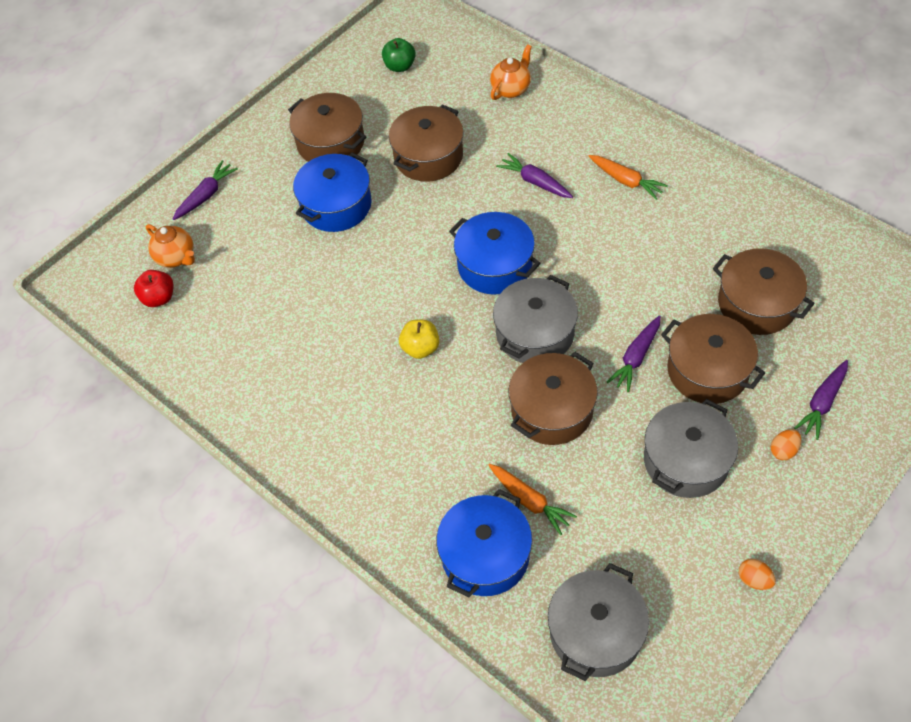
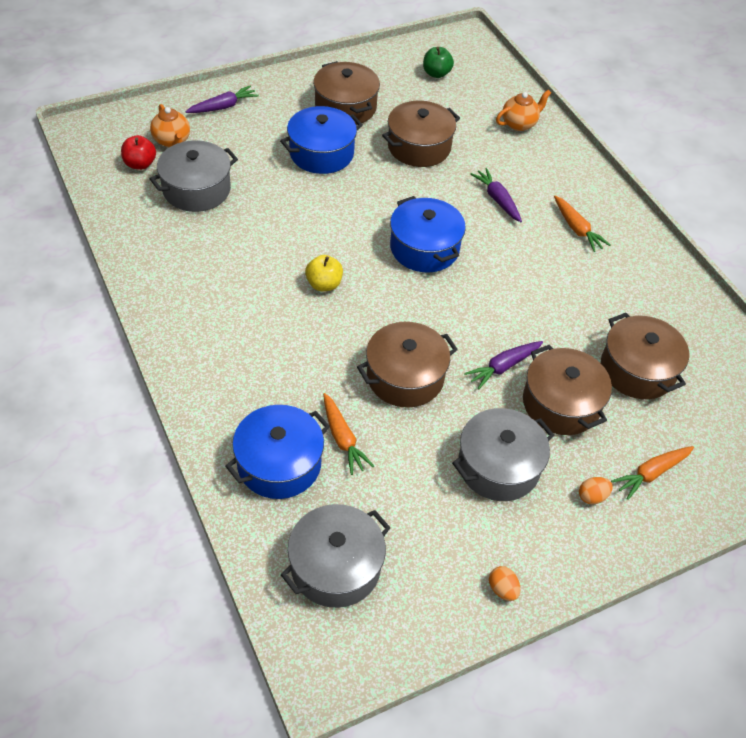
camera: 15 degrees right, 5 degrees down
(535, 333) = (427, 312): grey pot -> grey pot (196, 189)
(822, 403) = (651, 473): purple carrot -> orange carrot

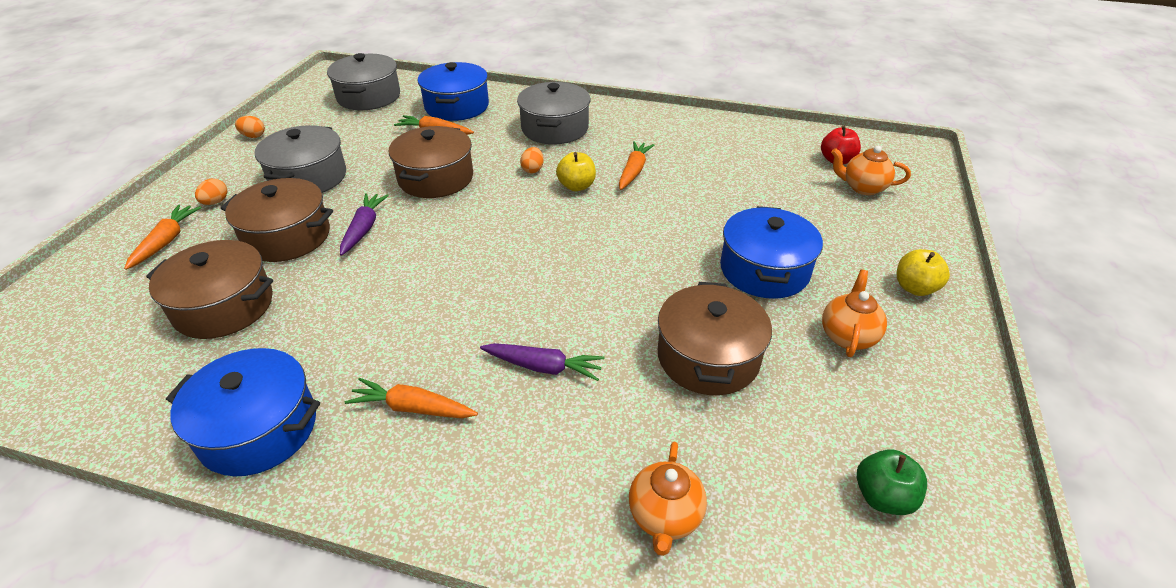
camera: 135 degrees right, 10 degrees down
(196, 189) = (771, 174): grey pot -> grey pot (555, 128)
(223, 107) = (909, 240): purple carrot -> none
(268, 264) = (633, 171): none -> orange carrot
(274, 94) = (914, 288): none -> yellow apple
(329, 324) = (532, 170): none -> orange egg
(345, 107) = (847, 336): brown pot -> orange teapot
(424, 248) = (544, 263): blue pot -> blue pot (258, 429)

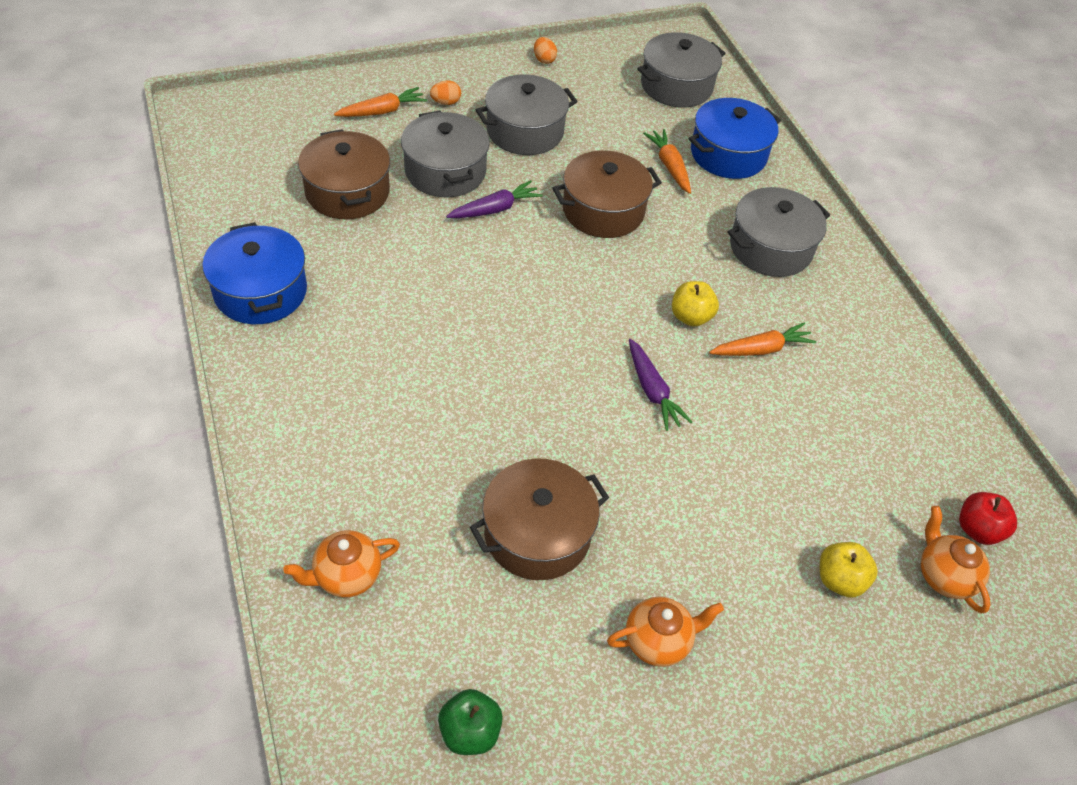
camera: 50 degrees right, 10 degrees up
(287, 237) = (445, 171): brown pot -> grey pot
(413, 408) = (337, 363): orange carrot -> none
(532, 170) = (684, 270): orange egg -> none
(543, 367) = (436, 420): purple carrot -> purple carrot (652, 391)
(764, 270) = (699, 531): blue pot -> none
(914, 288) = (791, 684): yellow apple -> yellow apple (839, 580)

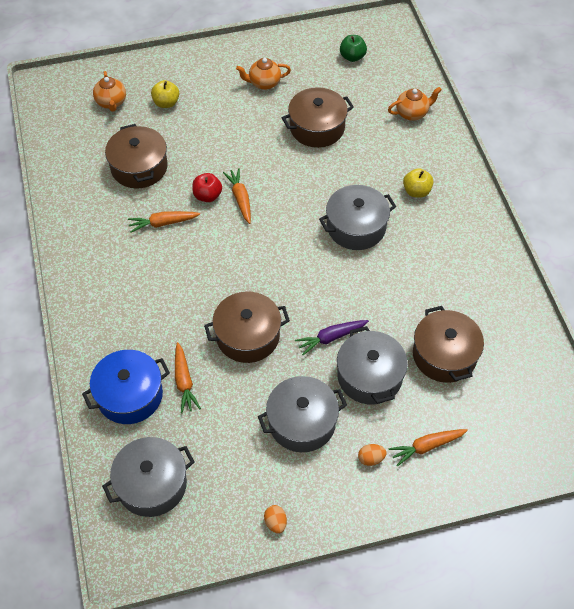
camera: 170 degrees left, 5 degrees up
(260, 291) = (490, 270): blue pot -> none
(652, 391) = (240, 198): purple carrot -> orange carrot
(690, 317) = (203, 246): yellow apple -> yellow apple (416, 191)
(770, 248) = (128, 300): grey pot -> grey pot (356, 227)
(835, 441) = (139, 167): none -> brown pot
(977, 529) = (81, 122): red apple -> red apple (207, 196)

